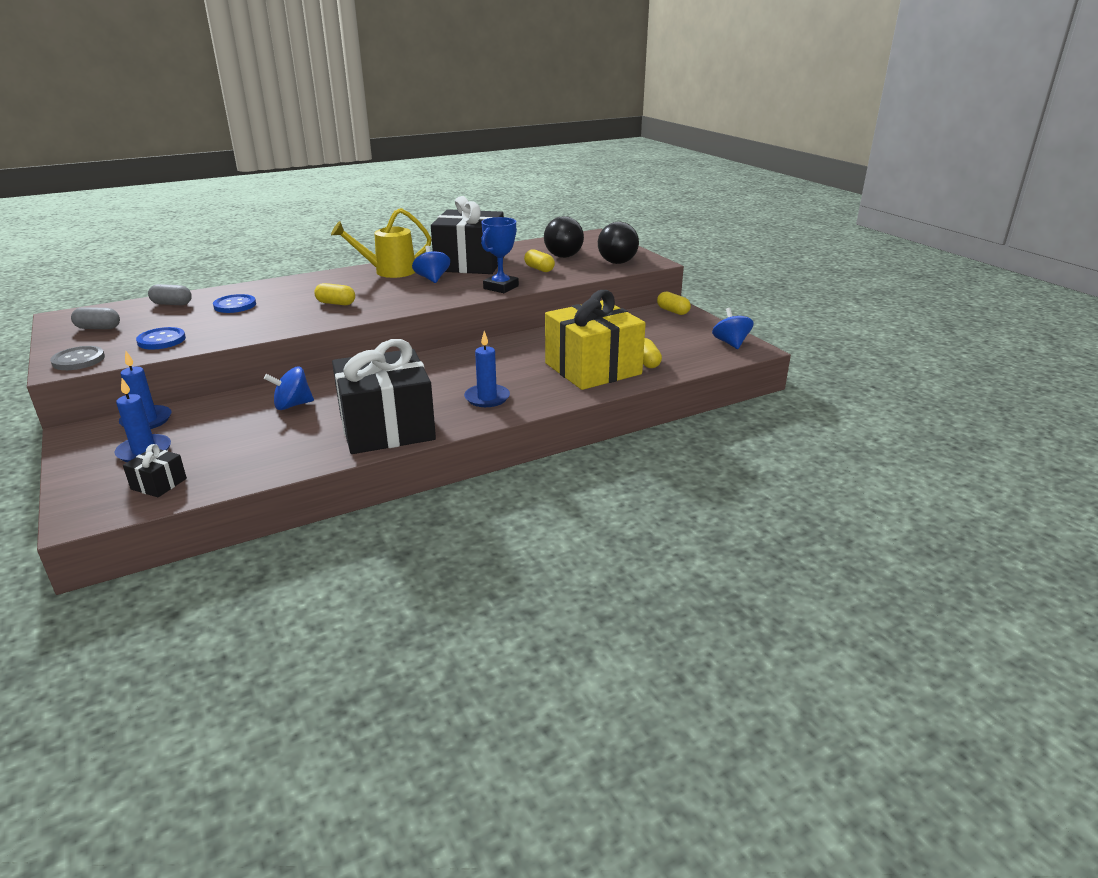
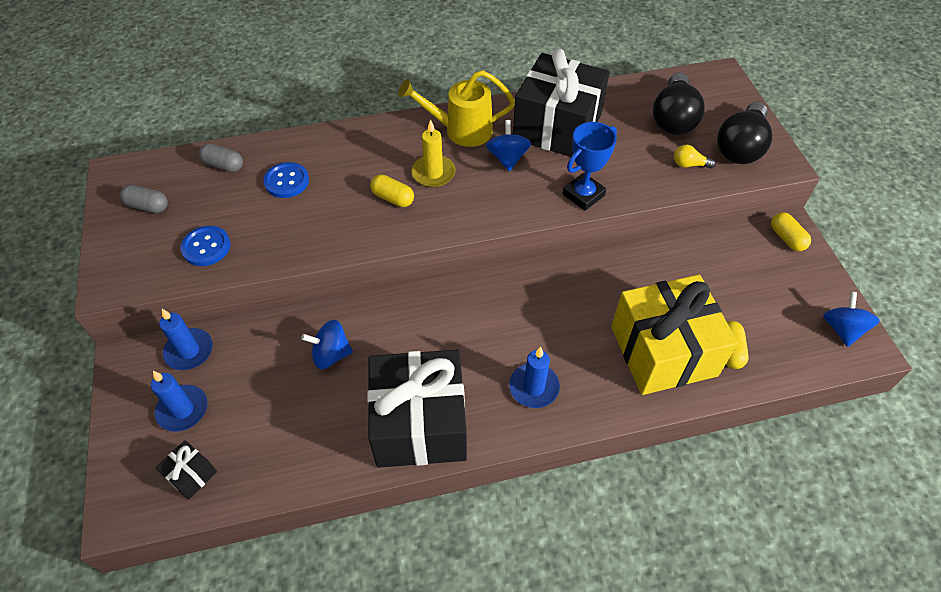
camera: 15 degrees right, 25 degrees up
(78, 360) = (124, 273): grey button -> none
(369, 290) = (433, 173): none -> yellow candle
(539, 269) = (637, 156): yellow capsule -> none
(582, 269) = (689, 164): none -> yellow light bulb

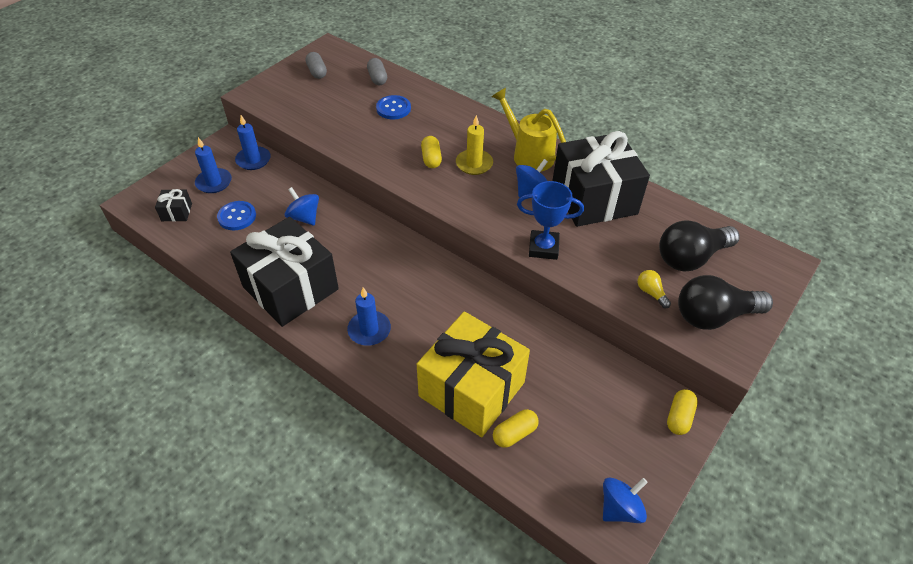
camera: 50 degrees right, 5 degrees down
(206, 247) = (311, 110): blue button -> blue button (237, 217)

